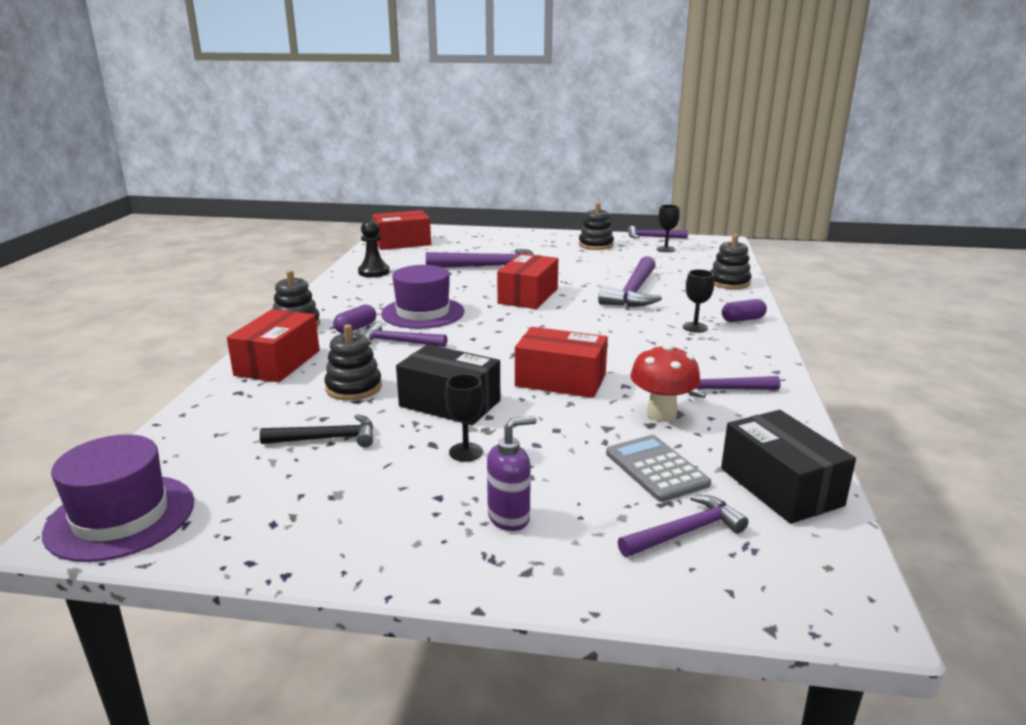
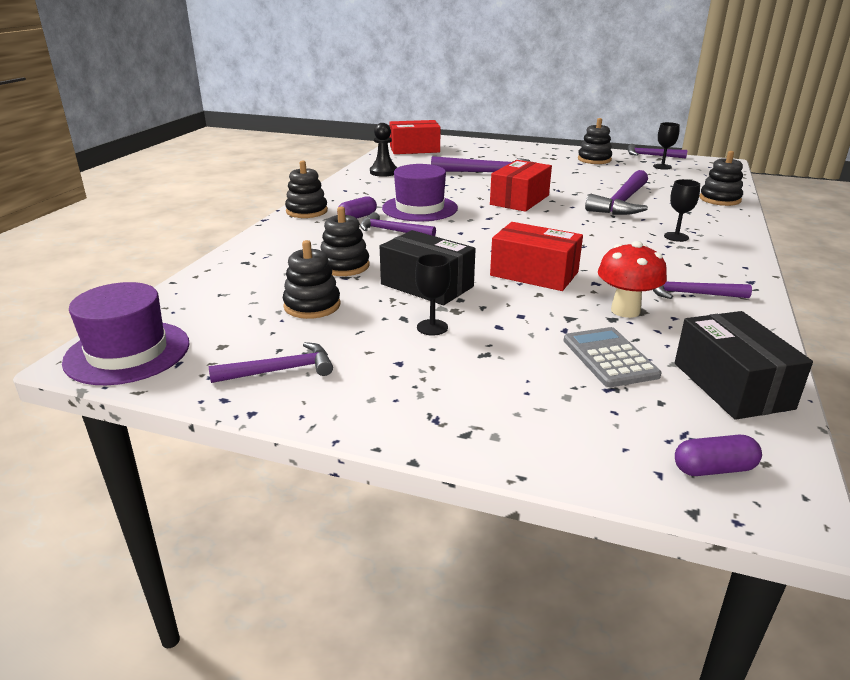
camera: 10 degrees right, 5 degrees up
(278, 363) = (284, 241): red box -> none
(327, 438) = (312, 305): black hammer -> black stacking toy
(509, 517) = (459, 386): purple soap dispenser -> none
(686, 532) = (626, 416): purple hammer -> purple hammer (280, 370)
(742, 319) = (726, 233): purple capsule -> purple capsule (714, 469)

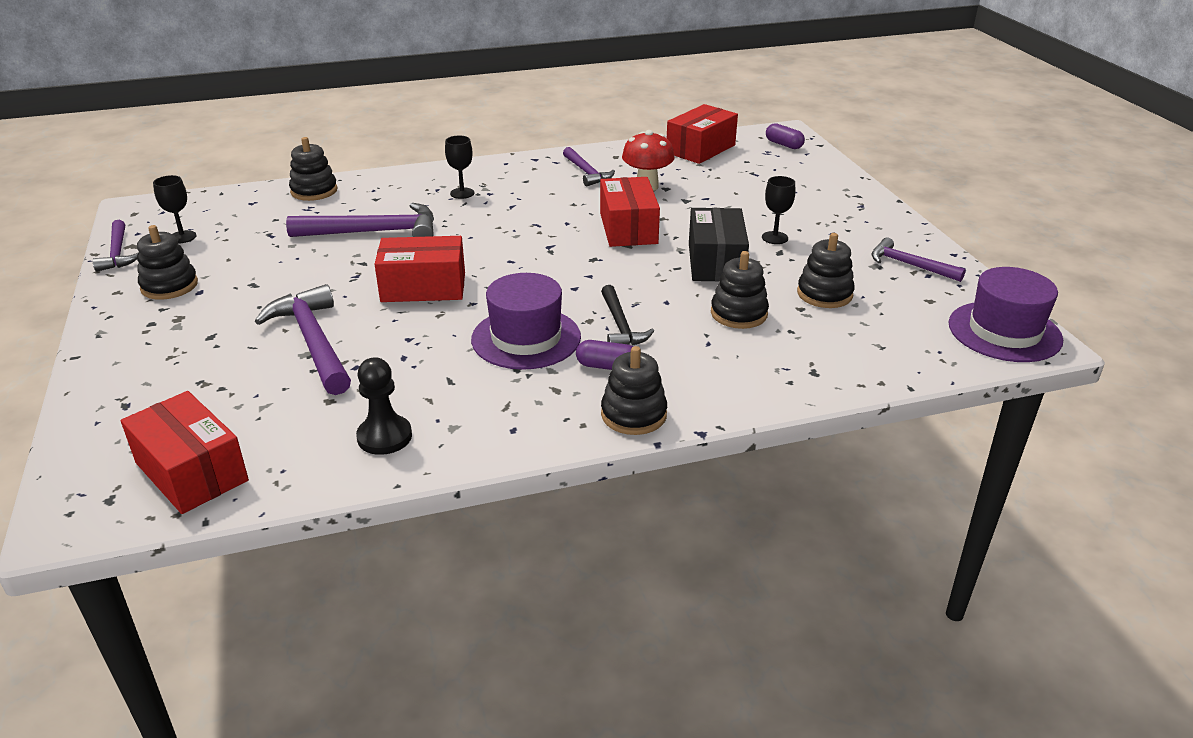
camera: 125 degrees left, 5 degrees up
(392, 231) = (620, 326): purple hammer -> black hammer
(609, 358) = (721, 179): grey calculator -> none
(732, 385) = (700, 149): black box -> red box

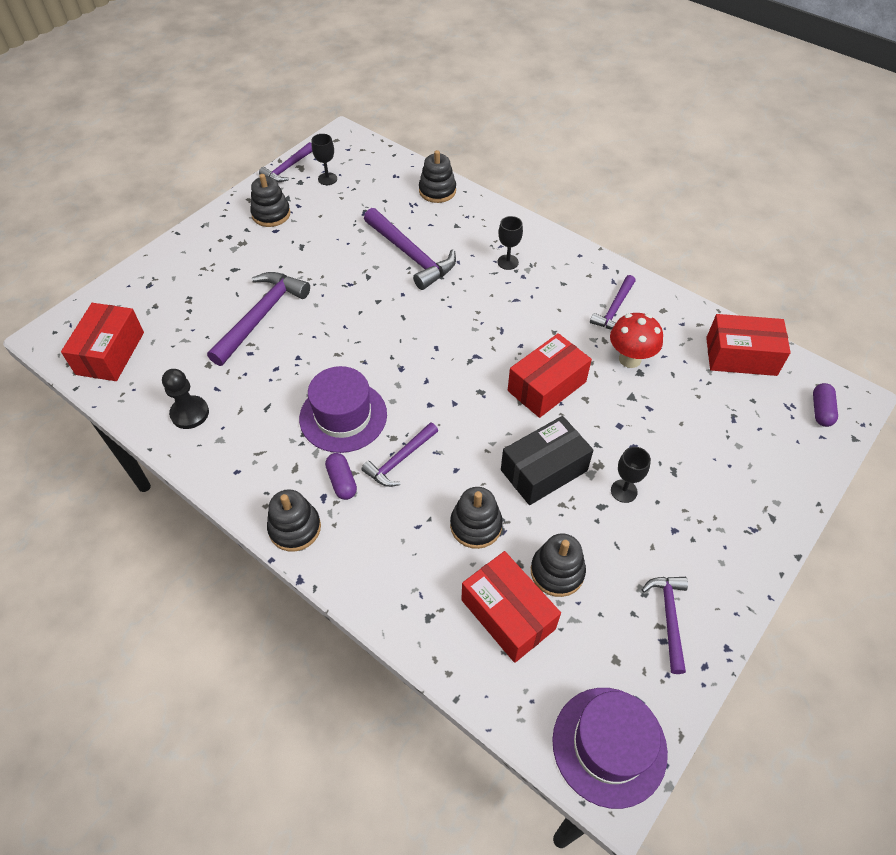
camera: 55 degrees right, 20 degrees up
(423, 287) = (363, 325): red box -> red box (508, 614)
(620, 326) = (399, 460): black hammer -> purple hammer

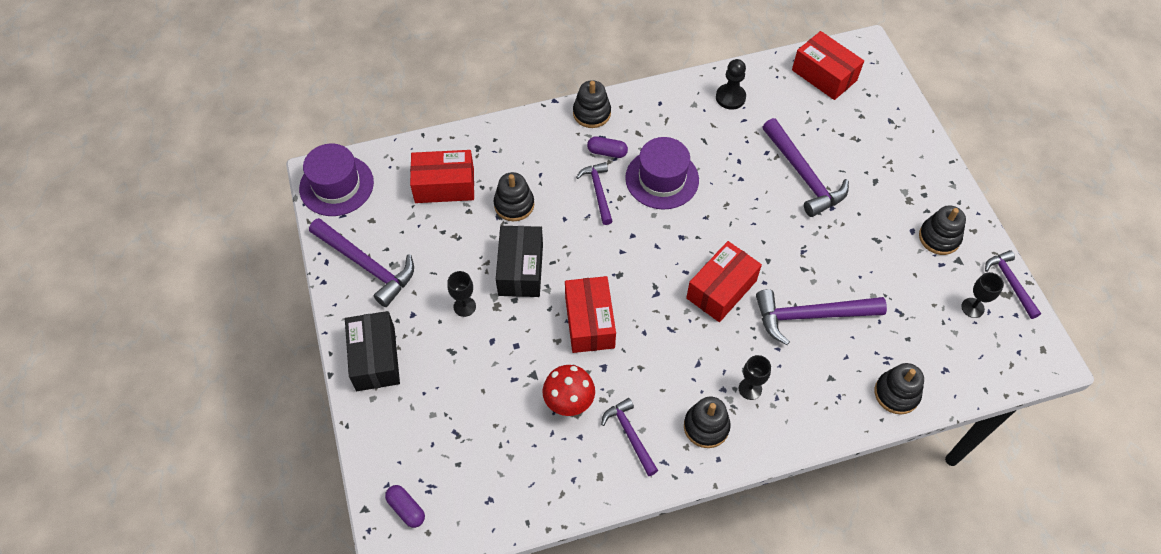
camera: 125 degrees right, 5 degrees up
(557, 572) = (446, 227): black stacking toy -> black stacking toy (706, 426)
(669, 617) = (367, 265): purple hammer -> purple hammer, size x1.66
(741, 356) = (503, 496): red box -> red box (721, 289)
(744, 528) = (375, 358): none -> black box

